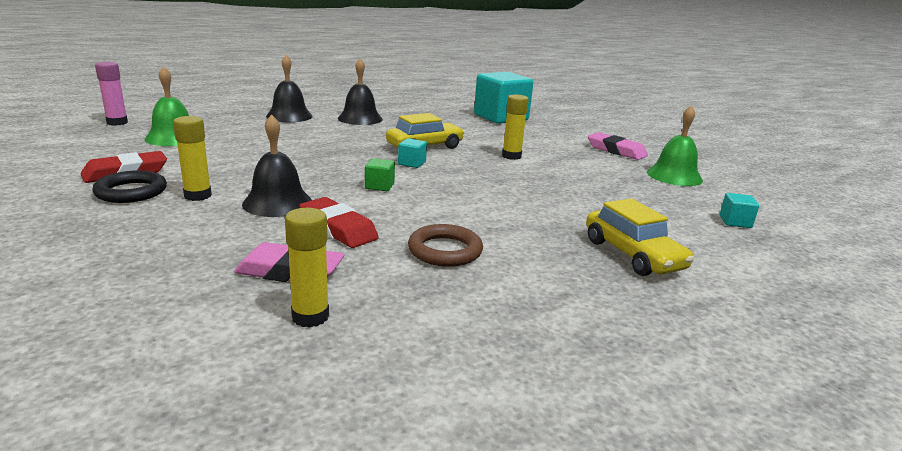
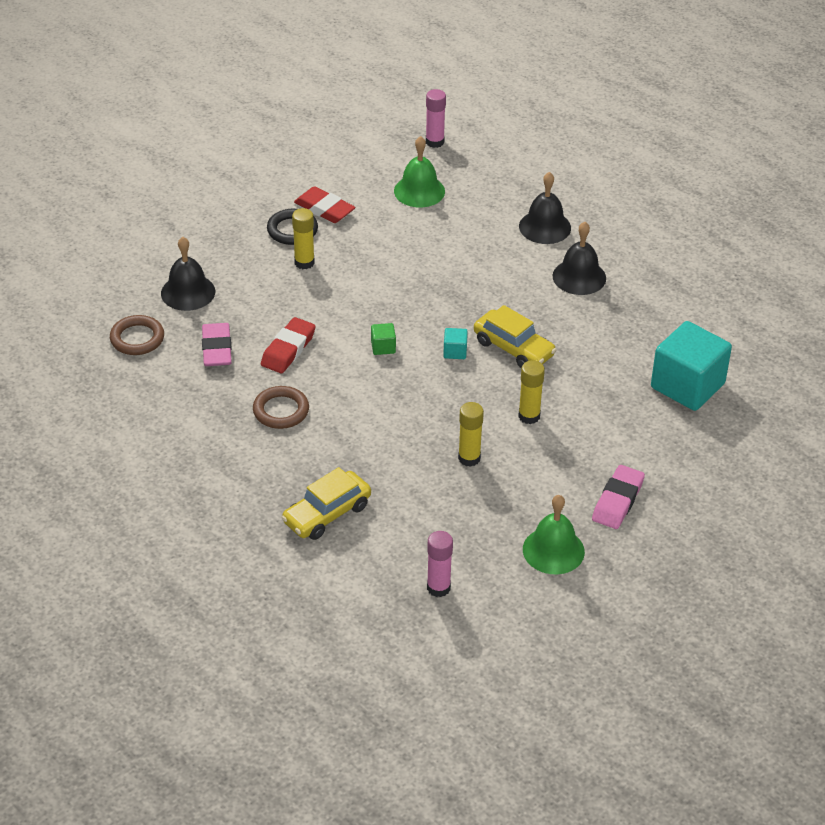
camera: 75 degrees right, 20 degrees up
(190, 335) = (137, 338): none -> brown ring
(277, 203) = (315, 305): black bell -> black bell (188, 292)
(310, 317) = (171, 374): yellow glue stick -> yellow glue stick (469, 458)
(735, 222) = (438, 588): turquoise cube -> pink glue stick

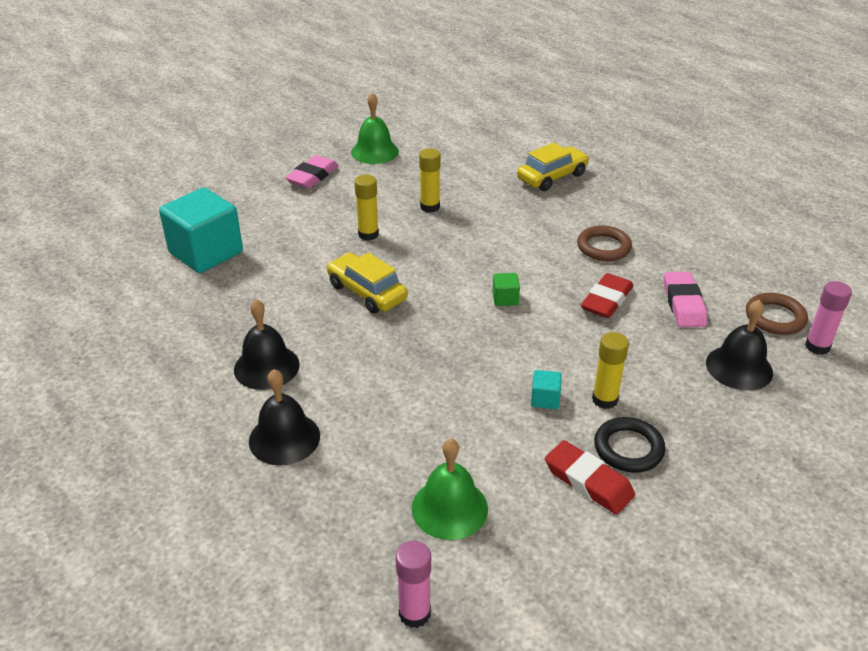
camera: 175 degrees left, 5 degrees down
(438, 588) = (465, 136): pink glue stick -> pink glue stick (817, 346)
(455, 351) = (429, 291): turquoise cube -> turquoise cube (545, 399)

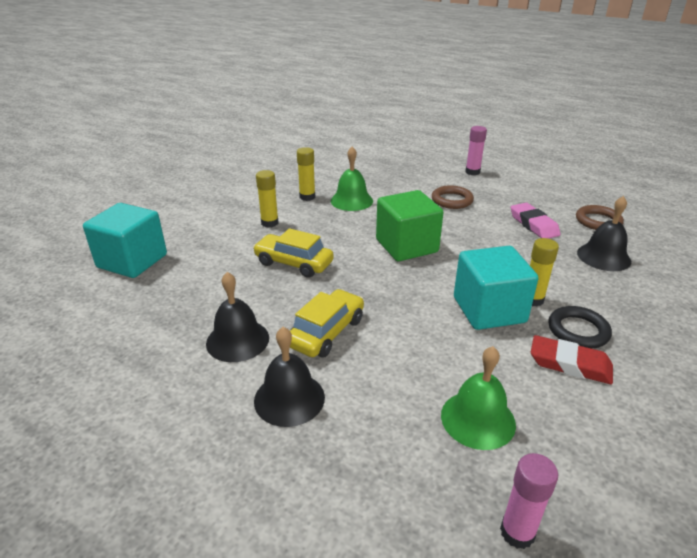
camera: 20 degrees left, 5 degrees down
(312, 176) = (200, 192): pink eraser -> none
(374, 151) = (241, 169): green bell -> green bell (351, 200)
(505, 299) = (406, 246): green cube -> green cube, size x2.44
(545, 399) = (489, 310): turquoise cube -> turquoise cube, size x2.44
(552, 177) = (384, 165): yellow car -> yellow car (326, 332)
(606, 300) = (480, 233): red eraser -> none
(817, 346) = (639, 233): pink glue stick -> pink glue stick (472, 172)

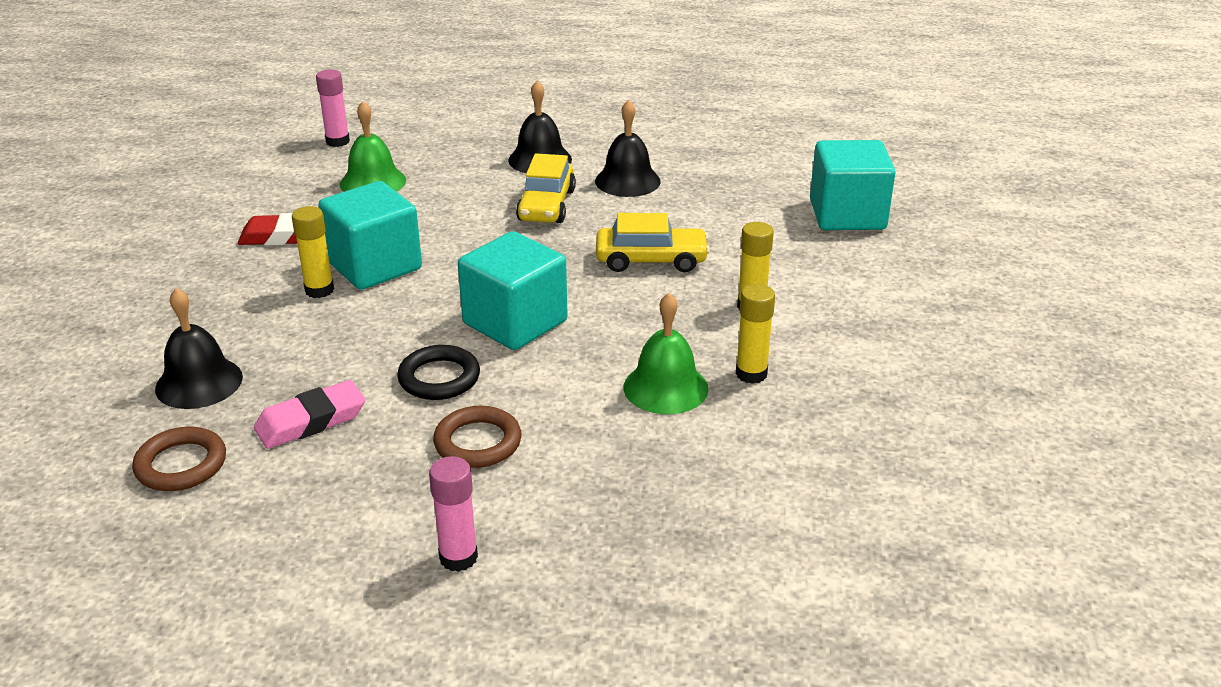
camera: 155 degrees right, 0 degrees up
(406, 246) = (515, 322): green cube -> turquoise cube
(533, 225) = (311, 421): pink eraser -> pink eraser turned 75 degrees counterclockwise
(578, 331) = (267, 268): black ring -> black ring (439, 378)

